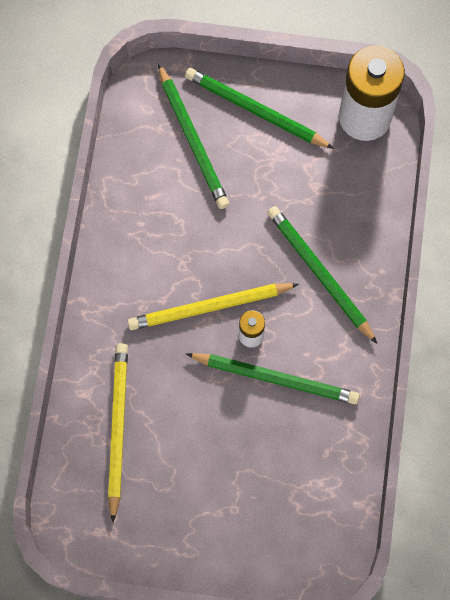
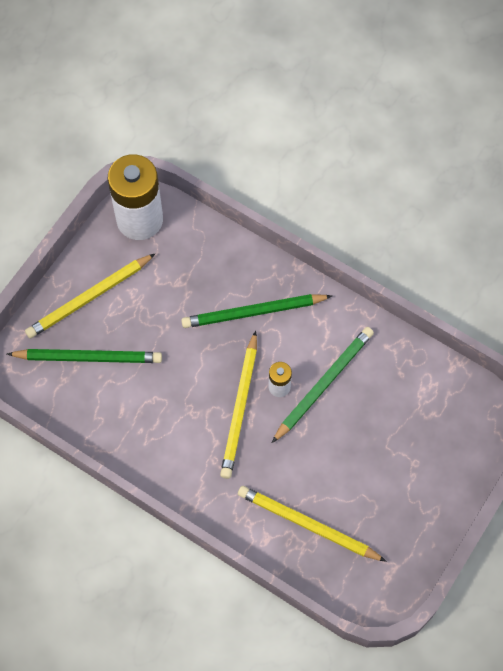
camera: 65 degrees left, 5 degrees down
(256, 110) = (89, 297): green pencil -> yellow pencil

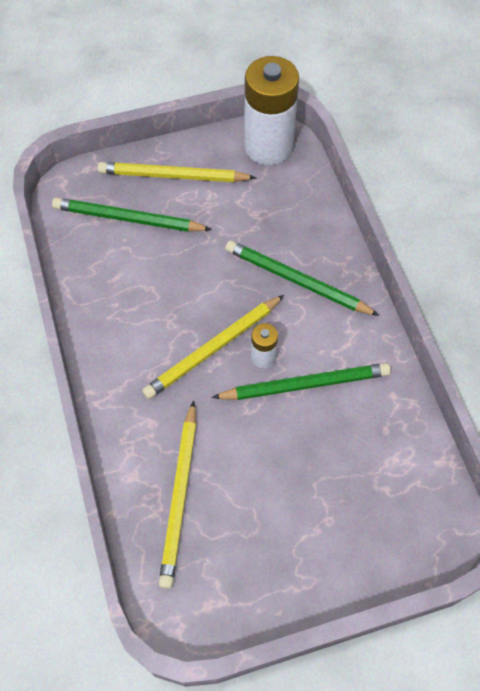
camera: 40 degrees right, 5 degrees down
(88, 357) = (128, 218): green pencil -> green pencil turned 150 degrees clockwise
(308, 525) = (179, 495): yellow pencil -> yellow pencil turned 150 degrees counterclockwise

